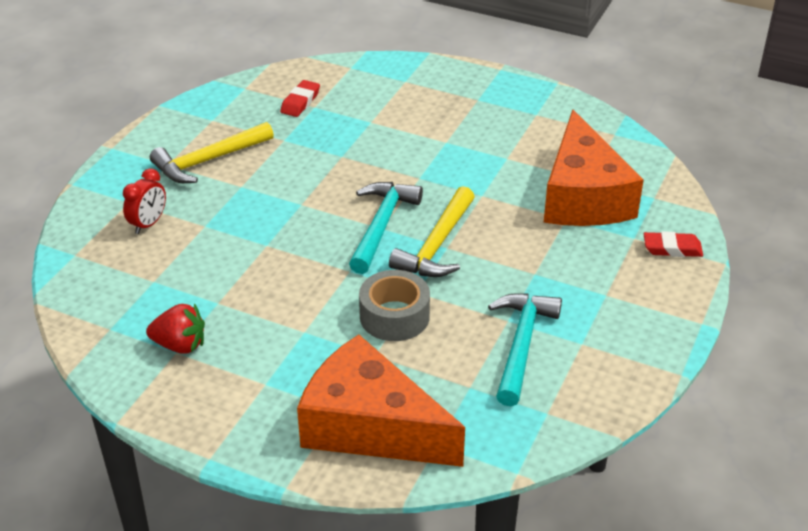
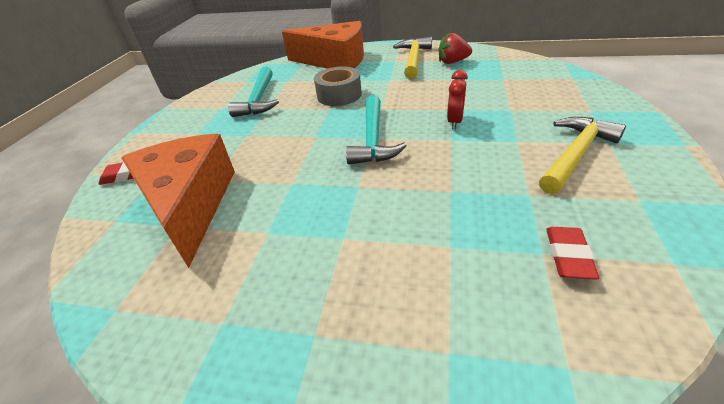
camera: 170 degrees right, 0 degrees up
(148, 224) = (552, 101): red clock -> red clock (454, 122)
(437, 245) = (323, 135): yellow hammer -> yellow hammer (413, 59)

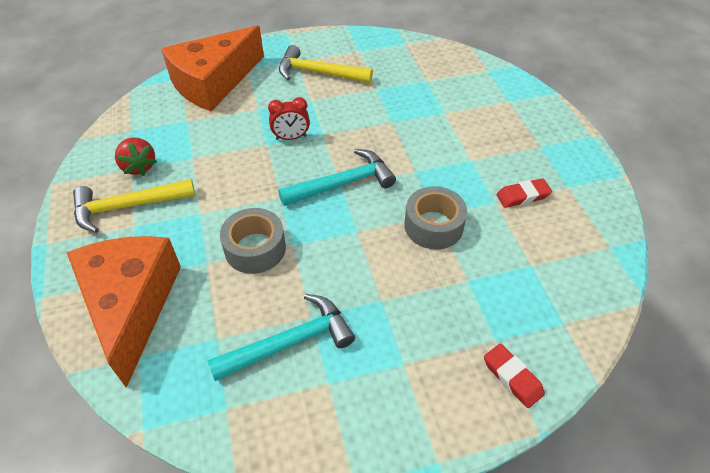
camera: 120 degrees left, 10 degrees up
(189, 204) = (506, 274): orange cheese -> orange cheese (213, 82)
(281, 177) = (433, 226): none -> grey tape
(568, 256) = (422, 72): red eraser -> red eraser (522, 196)

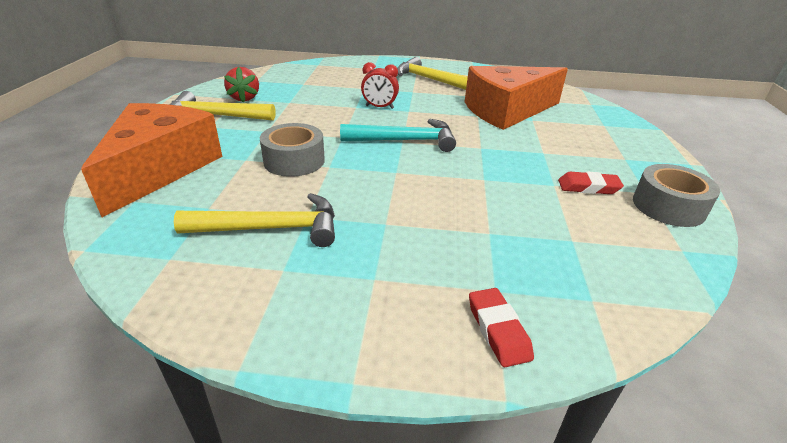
camera: 20 degrees right, 15 degrees down
(213, 82) = (341, 70): orange cheese -> orange cheese (507, 111)
(290, 342) = (272, 228): turquoise hammer -> yellow hammer
(433, 226) = (476, 186): grey tape -> grey tape (668, 206)

